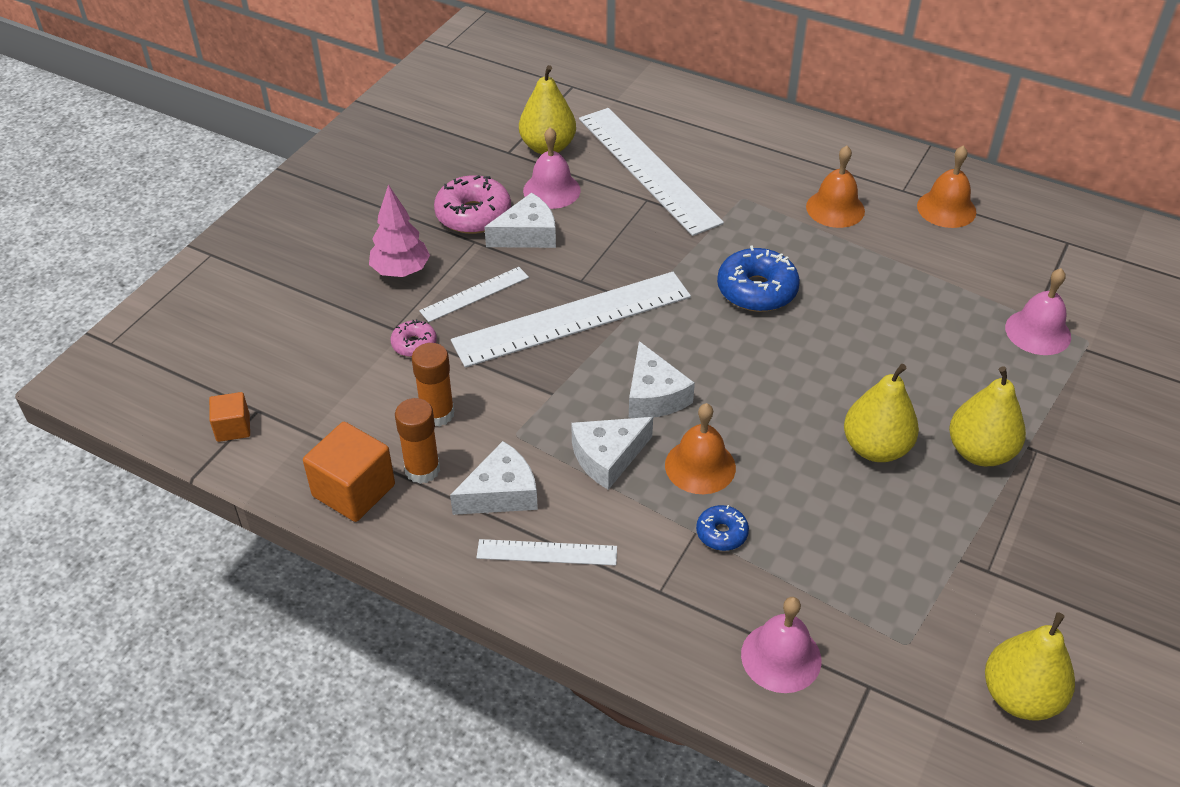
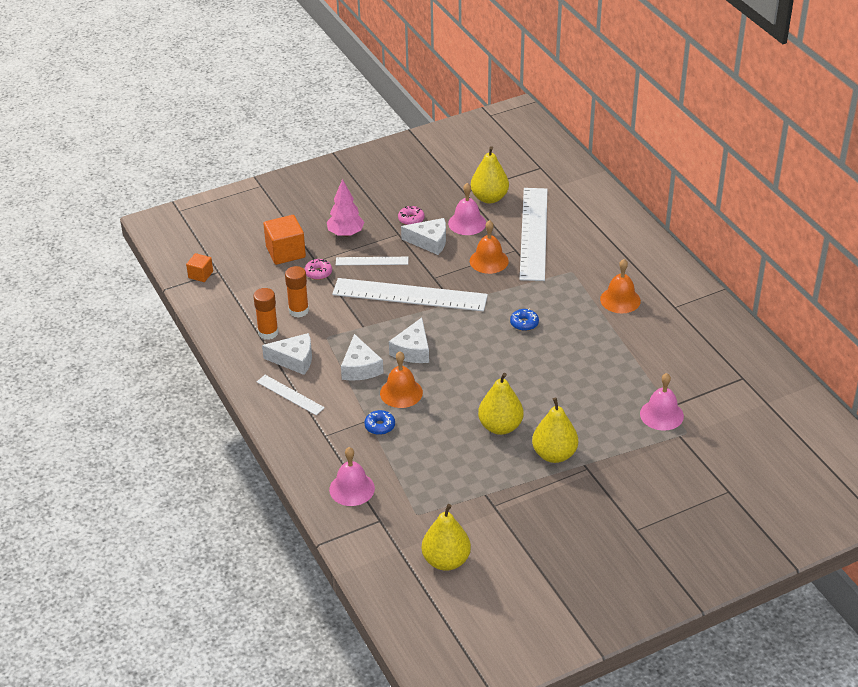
camera: 35 degrees right, 5 degrees down
(354, 490) = (229, 327): orange cube -> orange cube (285, 252)
(473, 215) = (411, 219): pink donut -> pink donut, size x0.54
(607, 457) = (360, 367): white cheese -> white cheese turned 105 degrees counterclockwise
(756, 290) = (524, 323): blue donut -> blue donut, size x0.54
(946, 209) = (689, 328): orange bell -> orange bell (489, 261)

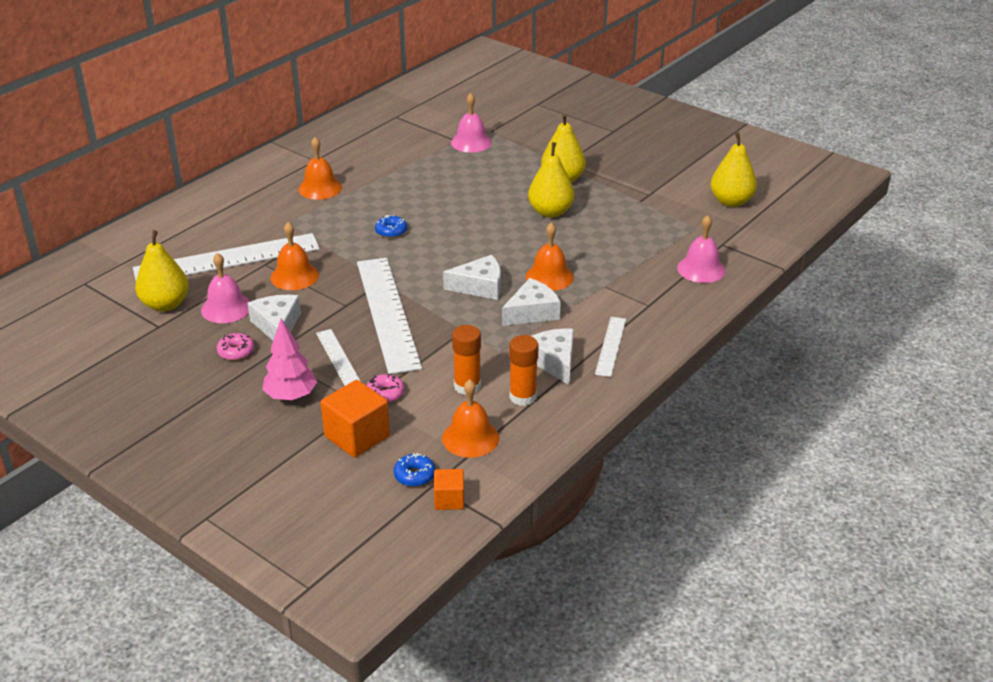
camera: 115 degrees left, 5 degrees down
(247, 298) = (470, 438): none -> orange bell
(380, 426) = (607, 276): blue donut -> blue donut (414, 475)

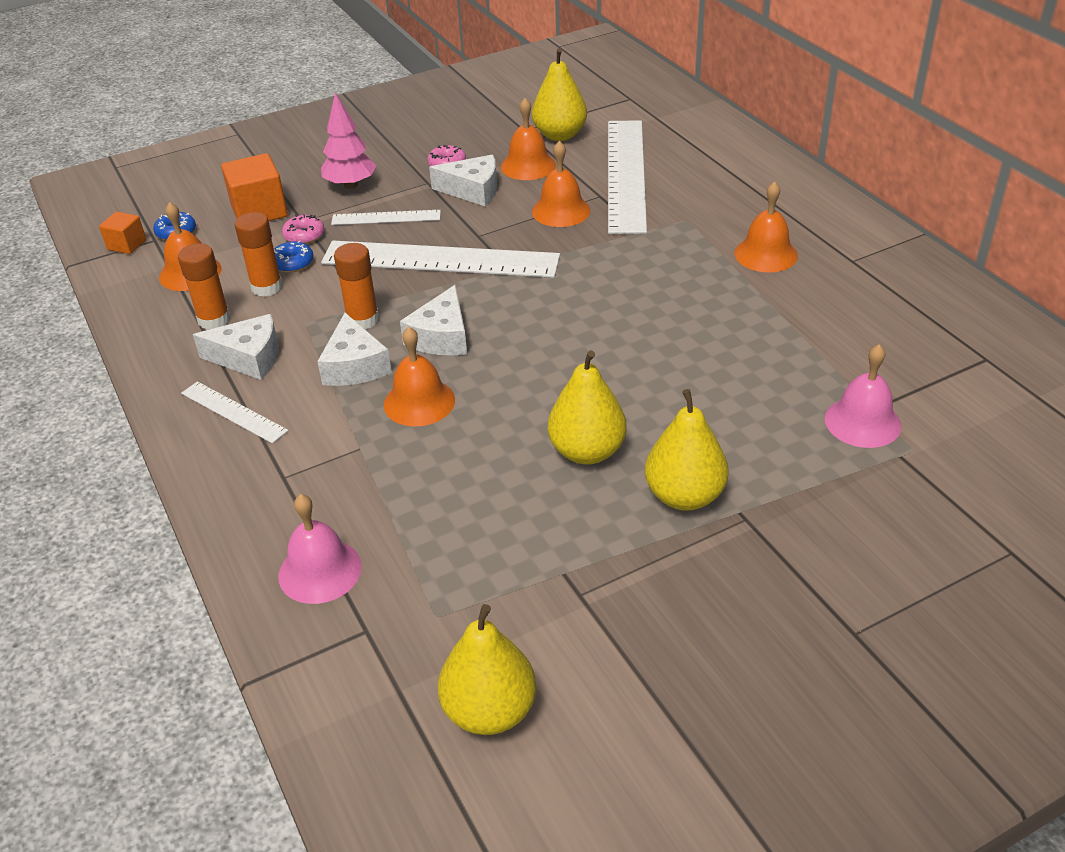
camera: 115 degrees right, 5 degrees up
(226, 308) = (528, 166): pink bell -> orange bell
(391, 231) = (619, 292): blue donut -> blue donut (292, 263)
(481, 325) = (362, 320): none -> orange glue stick

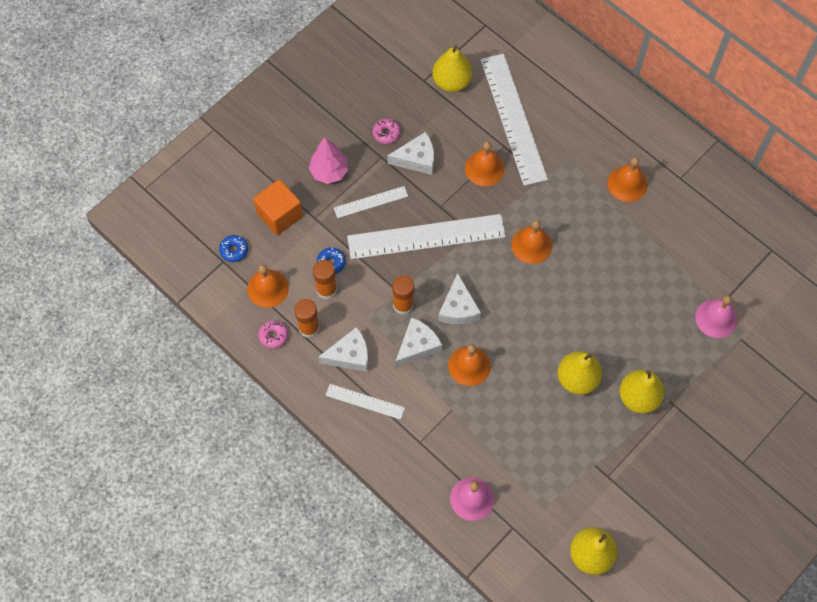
camera: 20 degrees left, 25 degrees up
(127, 245) = (207, 271): orange cube -> none
(304, 236) = (324, 233): pink donut -> pink donut (273, 336)
(354, 366) = (417, 346): white cheese -> white cheese turned 105 degrees counterclockwise
(528, 166) = (443, 123): orange bell -> orange bell (531, 245)

